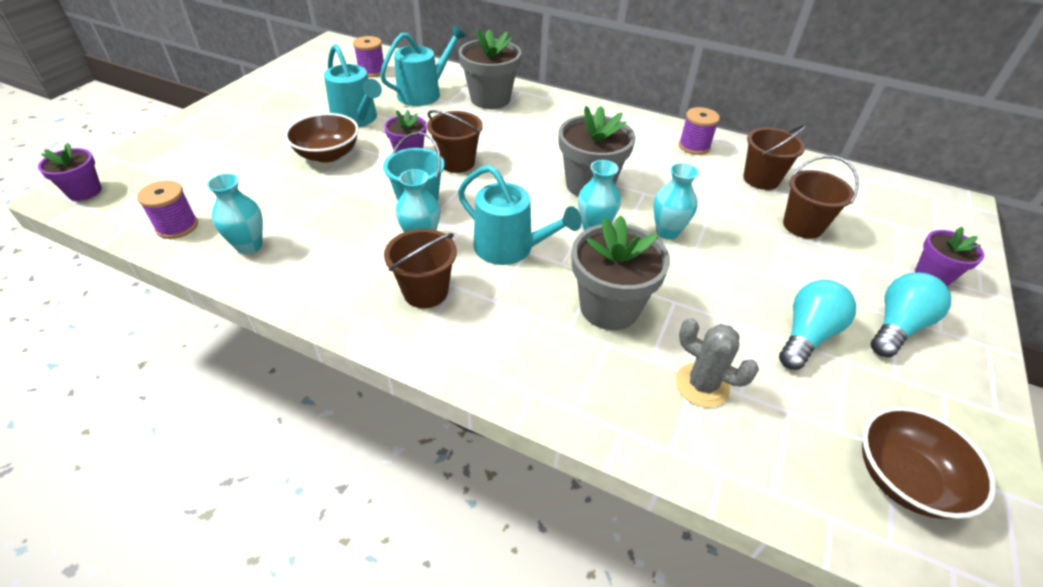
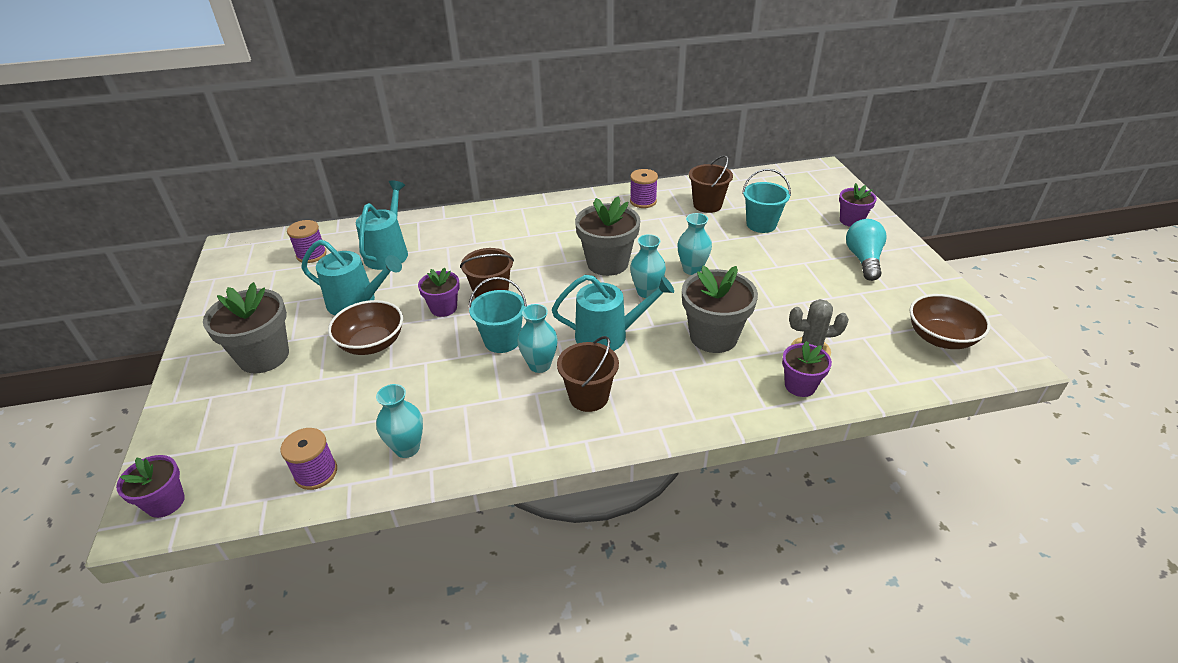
camera: 35 degrees left, 5 degrees down
(490, 99) = (452, 232): grey flower pot -> grey flower pot (264, 356)
(643, 414) = (800, 385): none -> purple flower pot
(802, 226) = (761, 224): brown bucket -> turquoise bucket
(806, 335) = (829, 290): turquoise light bulb -> none

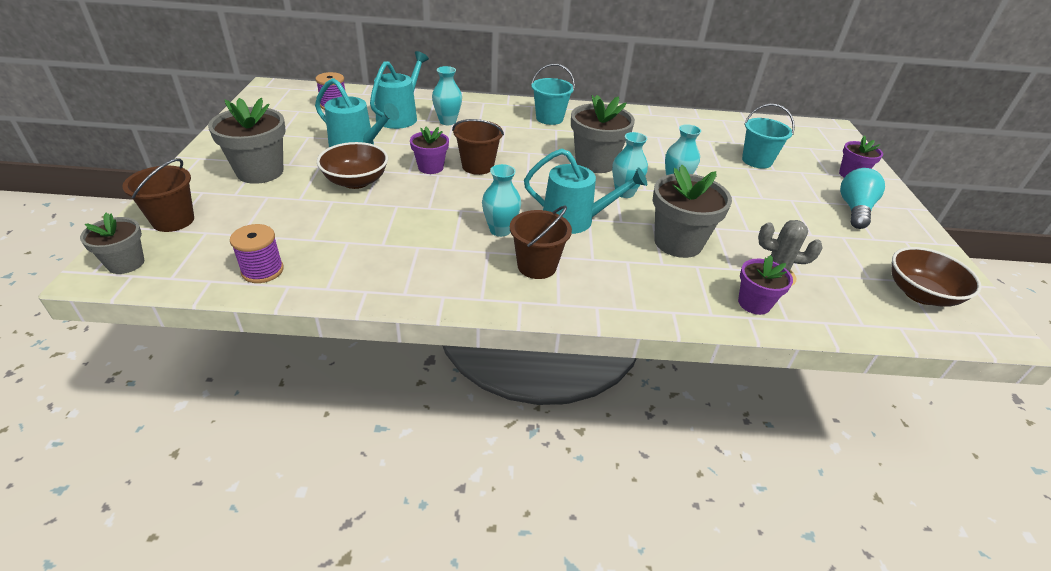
camera: 10 degrees right, 0 degrees up
(165, 502) = (126, 263): purple flower pot -> grey flower pot
(407, 448) = (351, 269): turquoise vase -> turquoise vase (447, 121)
(502, 340) = (473, 203): turquoise bucket -> turquoise bucket (549, 118)
(643, 201) = (646, 121): purple spool -> none
(707, 205) = (708, 135): brown bucket -> brown bucket (173, 220)

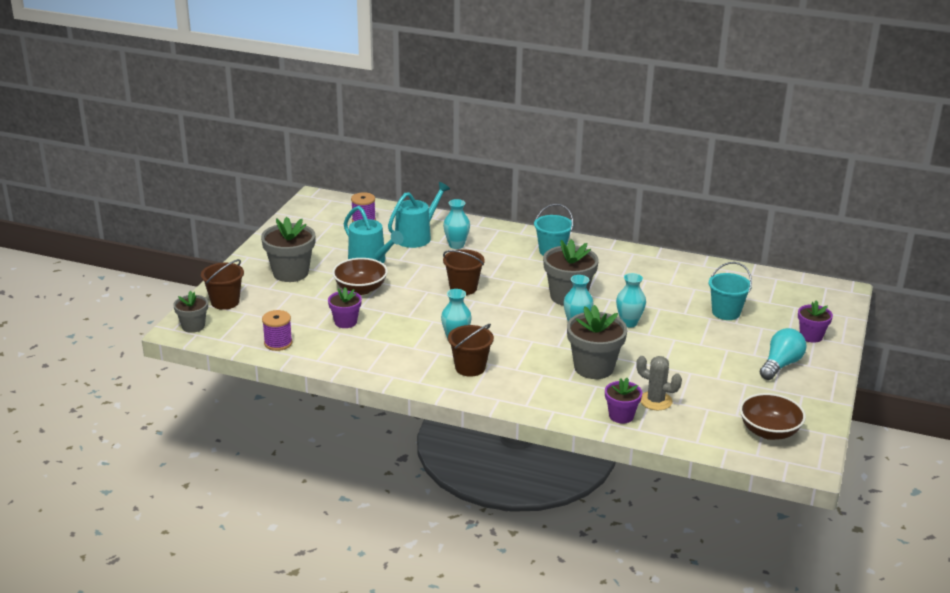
camera: 20 degrees right, 10 degrees down
(430, 167) = (424, 284): purple flower pot -> purple flower pot (345, 322)
(574, 220) = (519, 340): turquoise watering can -> none

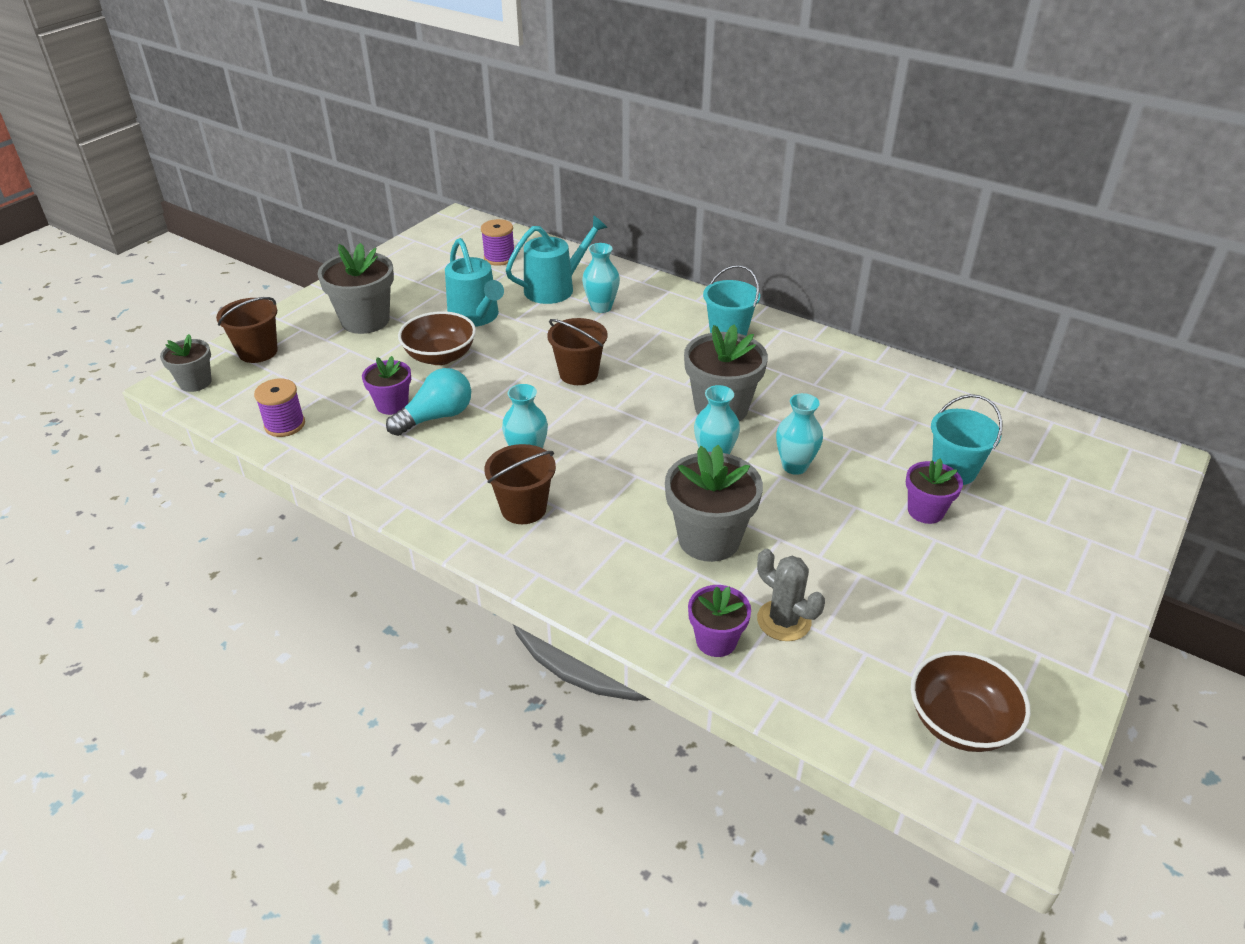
camera: 15 degrees right, 10 degrees up
(780, 365) = (1017, 584): turquoise light bulb -> turquoise light bulb (436, 417)
(811, 336) = (1084, 536): purple flower pot -> purple flower pot (925, 511)

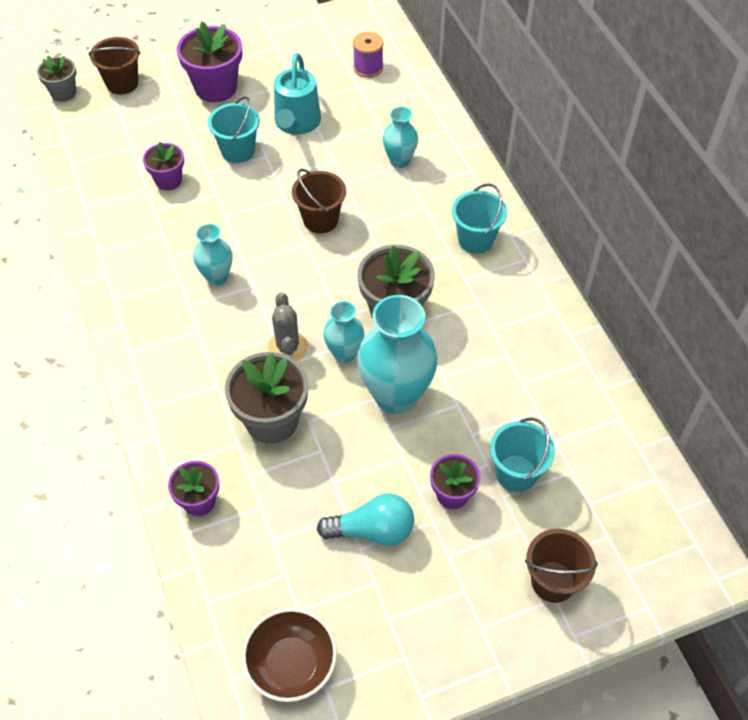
camera: 35 degrees right, 15 degrees up
(285, 425) = (88, 162): purple spool -> none
(365, 320) = (216, 88): grey flower pot -> purple flower pot
(436, 417) = (187, 207): turquoise light bulb -> turquoise light bulb (372, 530)
(440, 356) = (238, 151): brown bowl -> turquoise bucket
(523, 508) = (175, 321): brown bucket -> brown bucket (553, 581)
(555, 288) = (381, 122): turquoise watering can -> none
(784, 621) = (256, 515): grey cactus -> grey cactus (288, 347)
(794, 466) = (396, 396): turquoise vase -> turquoise vase, size x1.86

